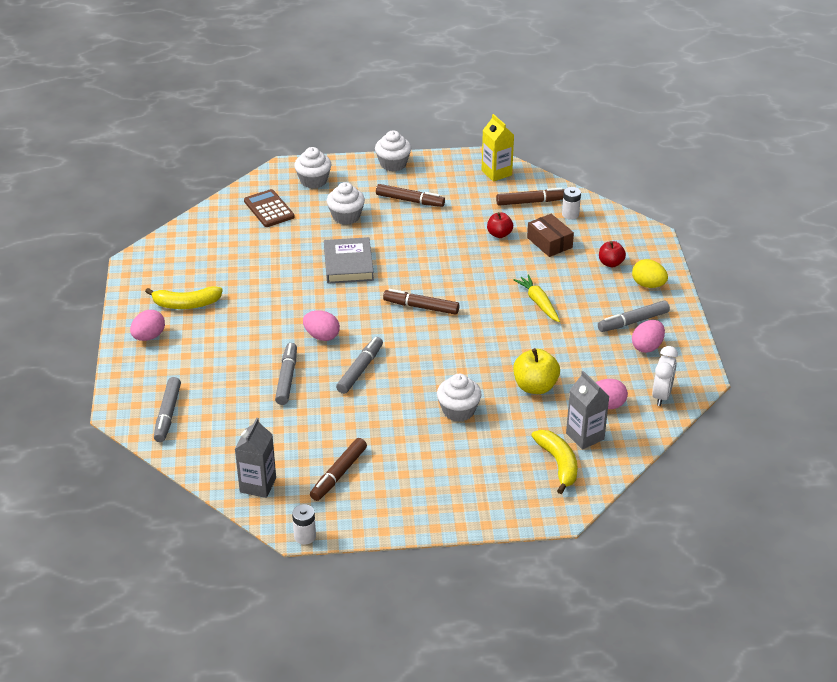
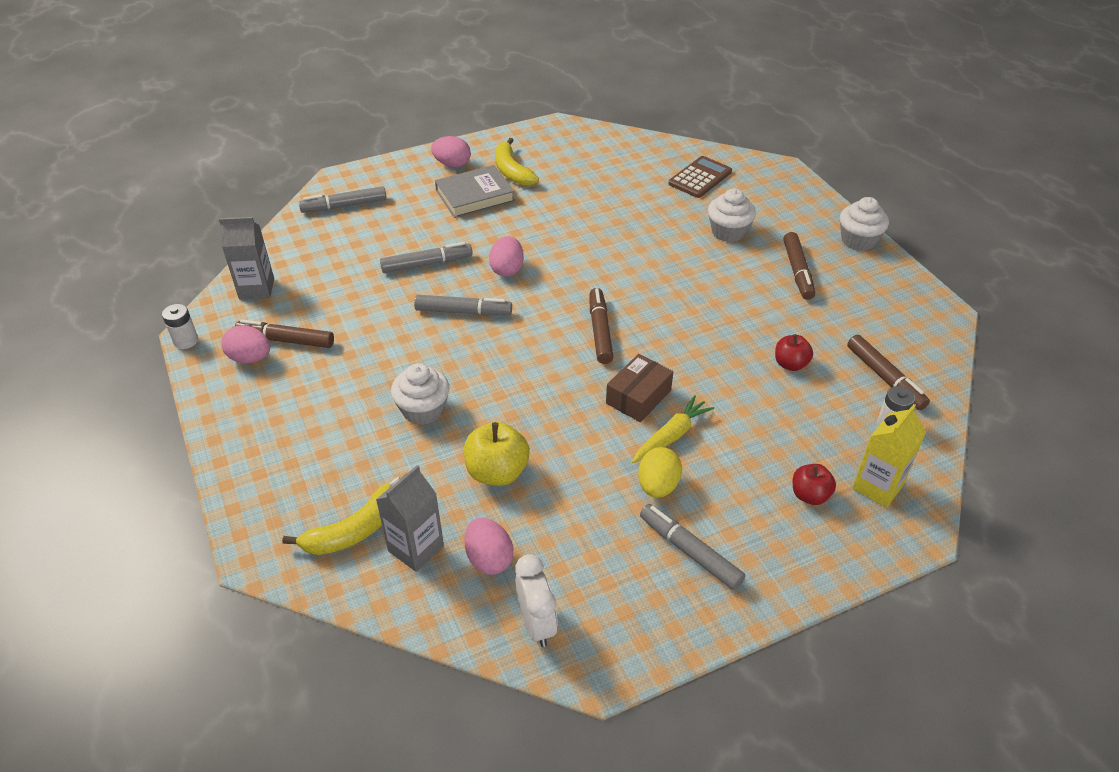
camera: 70 degrees right, 5 degrees up
(313, 181) = (774, 193): white cupcake -> none
(348, 264) = (643, 256): grey book -> grey book (475, 196)
(496, 173) = (920, 330): yellow carton -> yellow carton (877, 487)
(549, 242) = (809, 417): brown box -> brown box (638, 397)
(647, 347) = (640, 581): pink egg -> pink egg (250, 358)
(648, 285) = (788, 552): yellow egg -> yellow egg (658, 486)
(661, 395) = (536, 624): white clock -> white clock turned 105 degrees counterclockwise

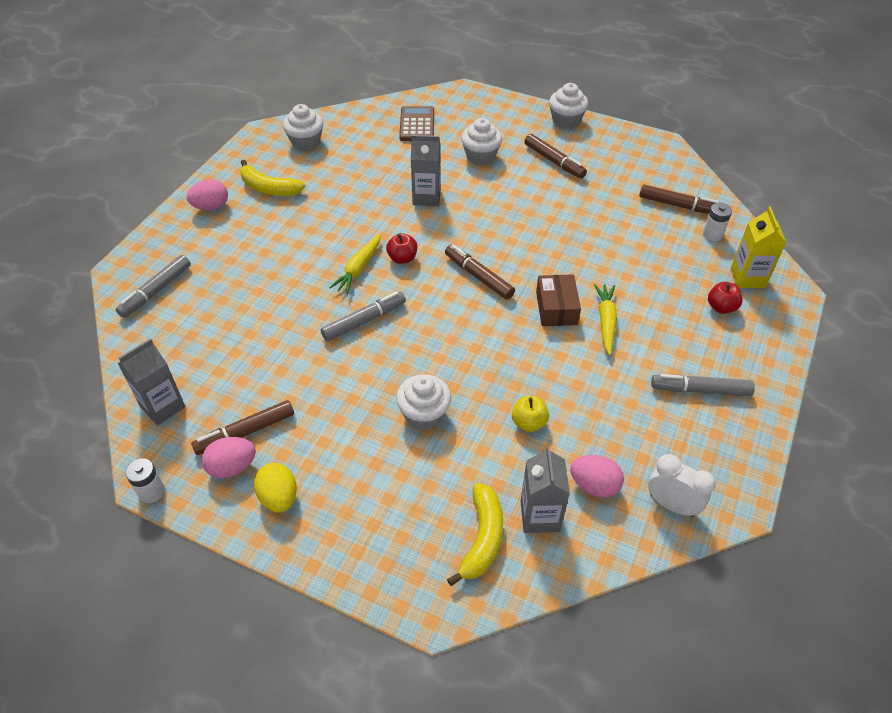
camera: 40 degrees left, 5 degrees up
(427, 264) = (289, 300): grey marker -> none
(475, 196) = (262, 223): grey book -> none
(497, 472) = (529, 422): yellow apple -> yellow apple, size x0.63
(507, 269) = (358, 269): pink egg -> yellow carrot
(584, 148) = (306, 142): none -> white cupcake
(634, 242) = (426, 197): none -> grey carton
(658, 486) = (636, 361): yellow egg -> yellow egg (279, 497)
(790, 364) = (619, 228): red apple -> red apple (402, 258)

